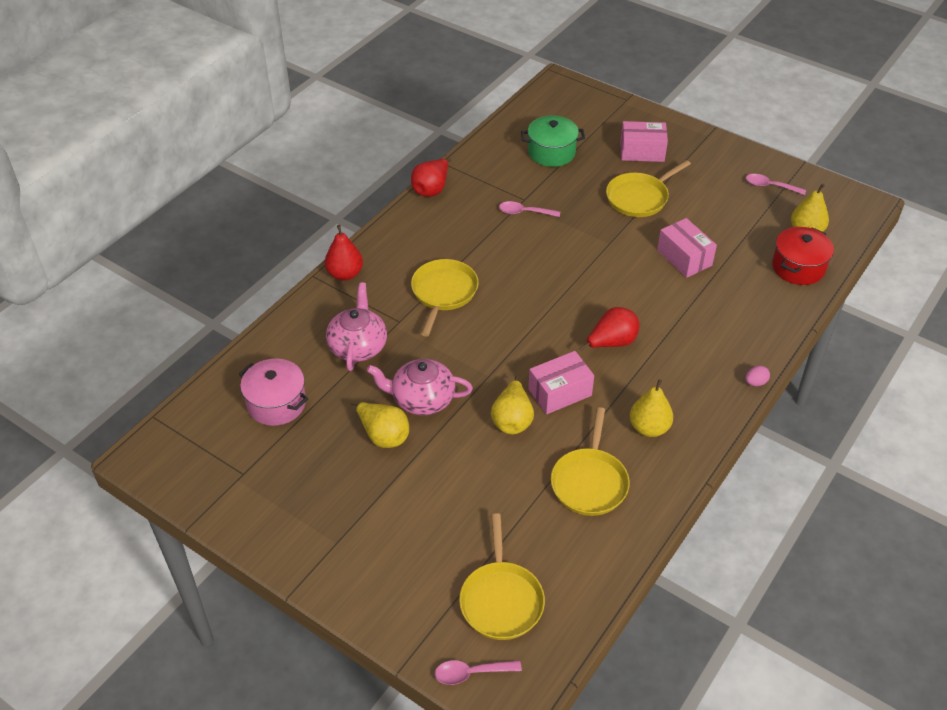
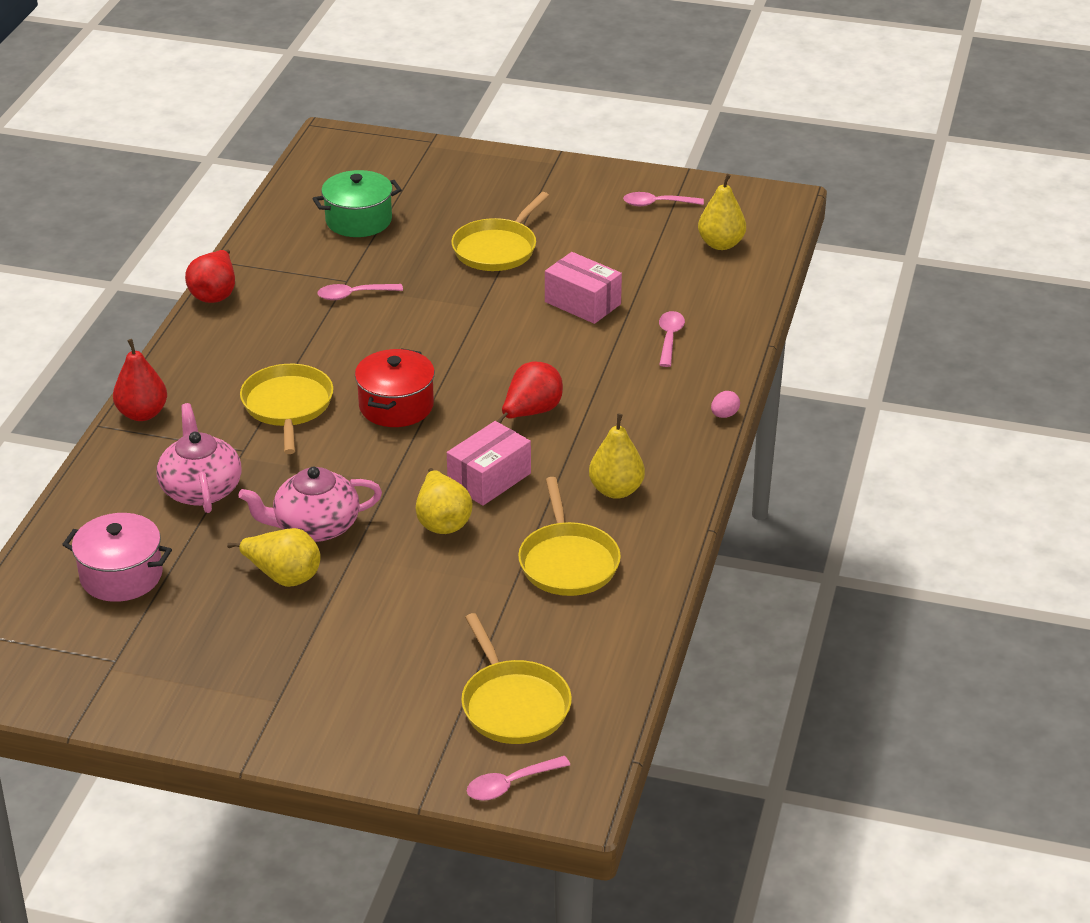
camera: 20 degrees left, 10 degrees down
(642, 151) = (478, 197): pink box -> none
(738, 304) = (669, 338): none -> pink spoon
(798, 267) = (727, 284): red pot -> red pot (396, 406)

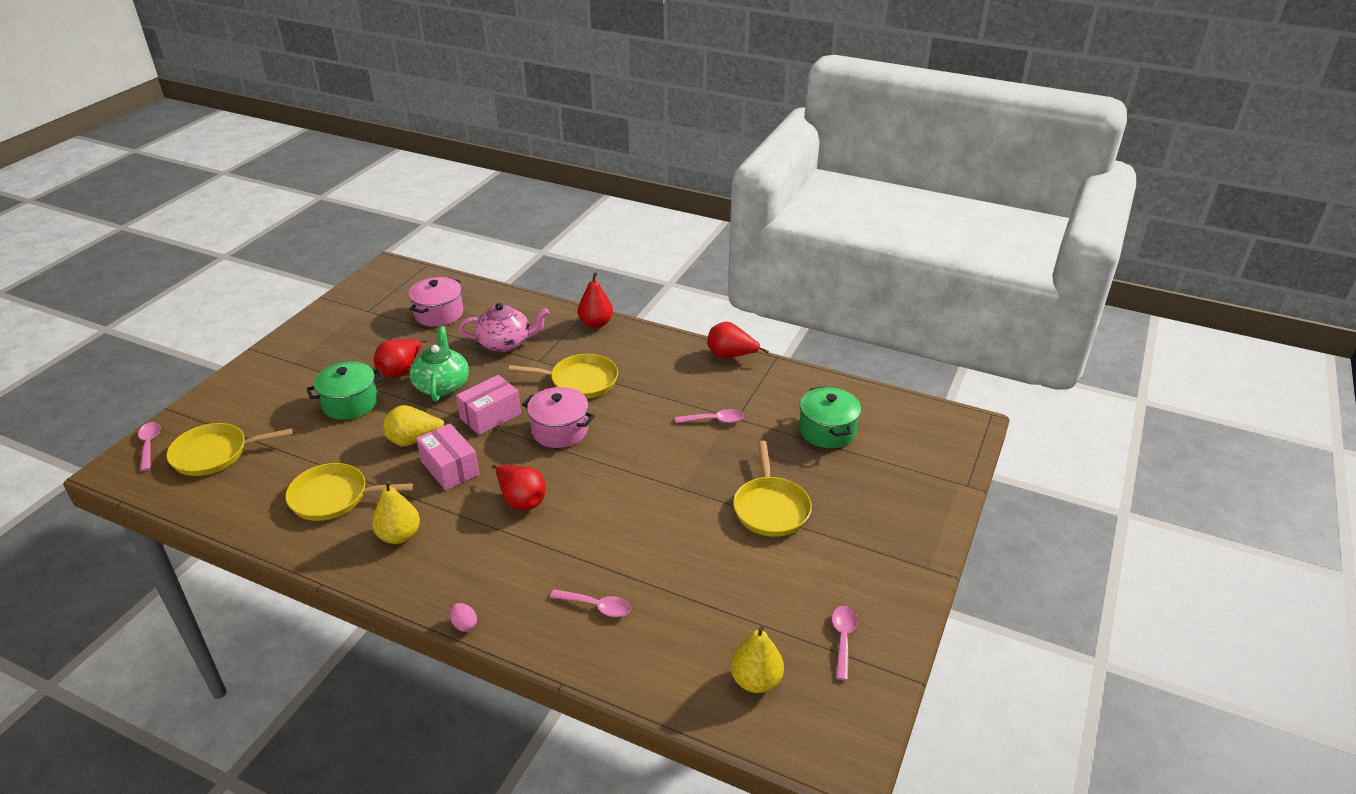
camera: 100 degrees right, 0 degrees up
(283, 576) = (401, 370): yellow pear -> red pear
(315, 527) = (442, 385): pink teapot -> green teapot
(353, 295) = (714, 420): pink spoon -> pink spoon turned 90 degrees clockwise
(372, 605) = (350, 403): none -> green pot
(396, 406) = (560, 430): red pot -> pink pot
(497, 249) = (771, 508): yellow pan -> yellow pan turned 135 degrees counterclockwise
(582, 303) = (670, 553): pink box -> pink box (490, 416)

